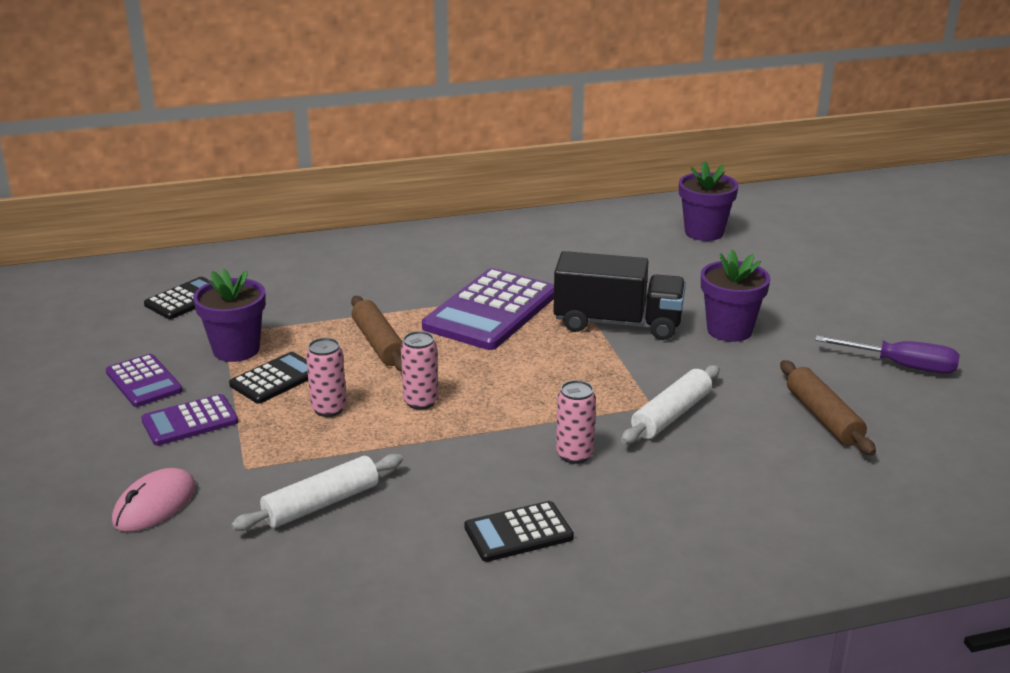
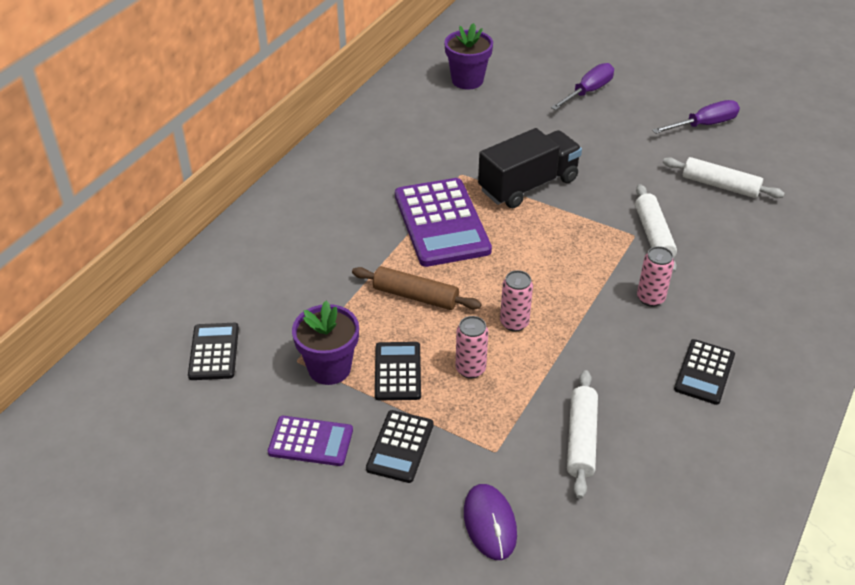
camera: 45 degrees left, 15 degrees up
(155, 505) = (490, 523): pink mouse -> purple mouse
(190, 421) = (400, 446): purple calculator -> black calculator
(729, 330) = (592, 152): purple flower pot -> none
(815, 288) = (588, 92): none -> purple screwdriver
(823, 417) = (720, 186): brown rolling pin -> white rolling pin

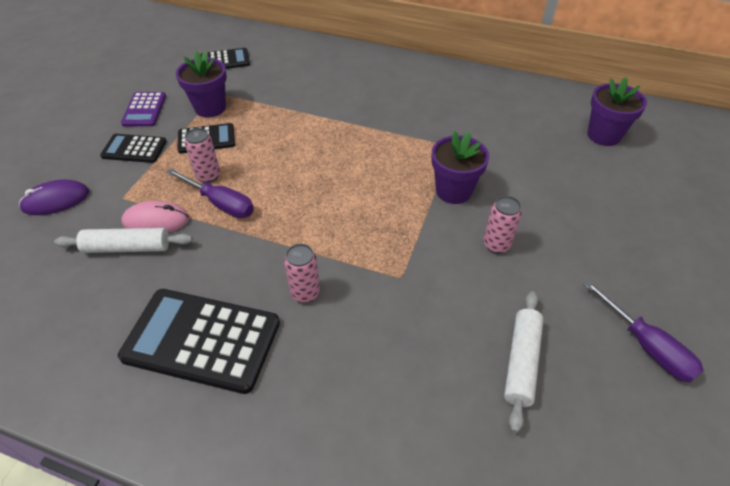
camera: 80 degrees right, 5 degrees up
(415, 296) = (288, 138): brown rolling pin -> none
(441, 223) = (380, 142): purple calculator -> none
(514, 323) = (262, 196): pink can -> pink can (496, 245)
(528, 185) = (453, 191): black truck -> purple flower pot
(541, 415) = (156, 221): none -> pink mouse
(588, 92) = (645, 227): purple screwdriver -> purple screwdriver (220, 203)
(653, 235) = (406, 294): white rolling pin -> none
(704, 372) = (202, 340): black calculator -> black calculator, size x1.83

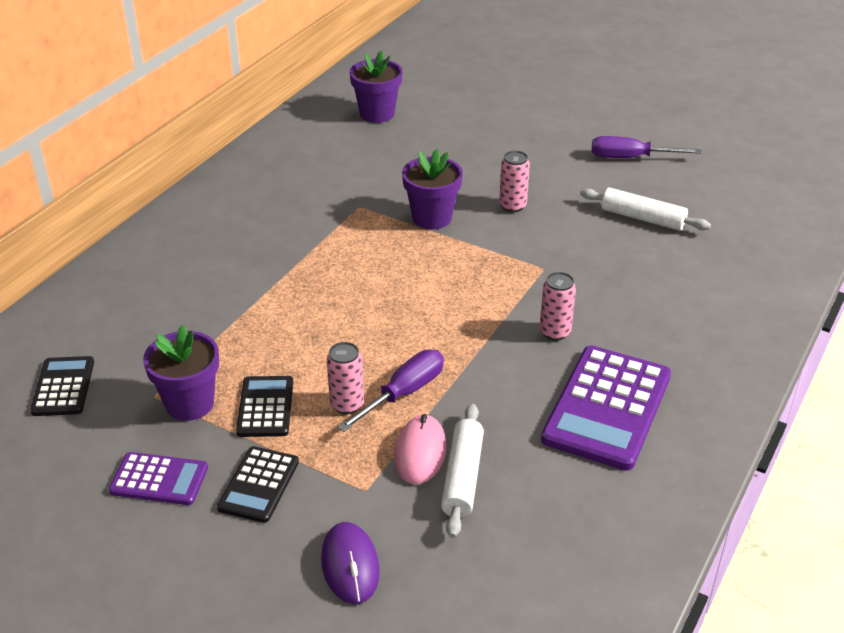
camera: 80 degrees left, 10 degrees down
(202, 340) = (607, 408): black calculator -> purple calculator
(646, 346) = (630, 158): purple screwdriver -> purple screwdriver turned 150 degrees counterclockwise

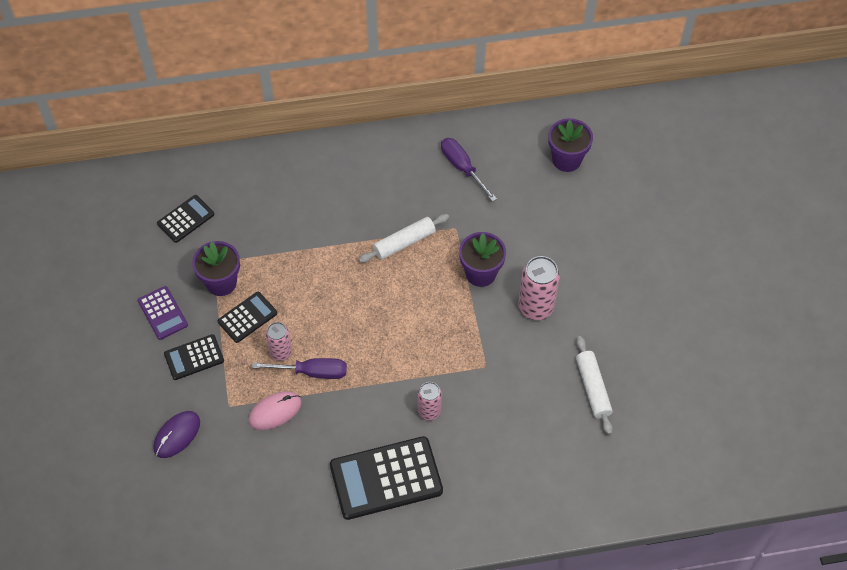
camera: 50 degrees right, 20 degrees up
(462, 477) = (273, 443): white rolling pin -> white rolling pin (404, 242)
(512, 206) = (535, 307): pink can -> pink can, size x1.62
(607, 408) = (386, 478): purple calculator -> black calculator
(630, 158) = (661, 338): purple screwdriver -> purple screwdriver (462, 168)

